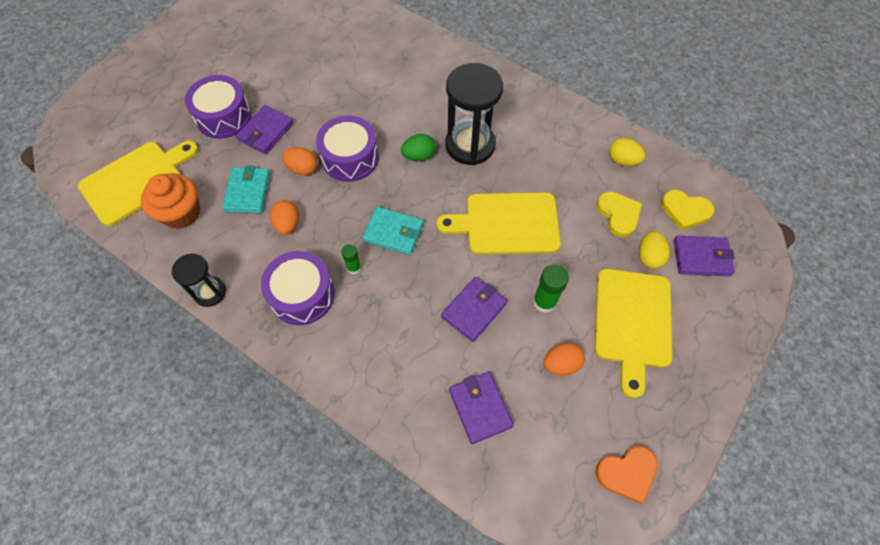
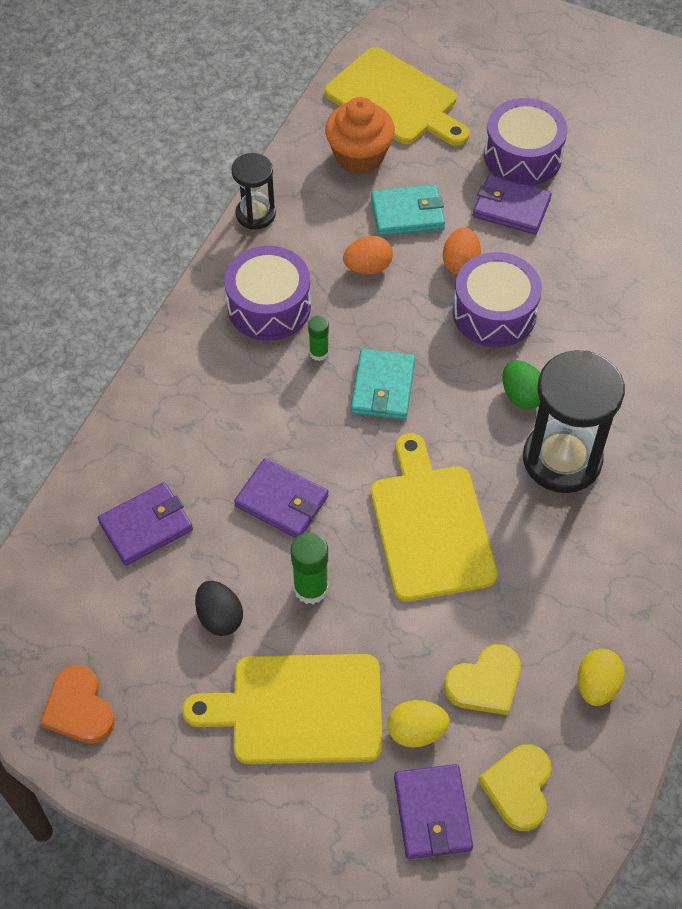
camera: 80 degrees right, 5 degrees down
(561, 364) = (220, 617): orange egg -> black egg

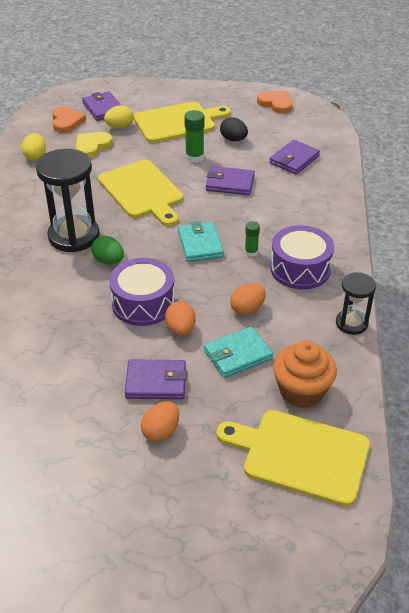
camera: 160 degrees right, 15 degrees down
(518, 788) = (66, 121): yellow heart -> orange heart
(522, 156) = (161, 431): purple drum -> orange egg

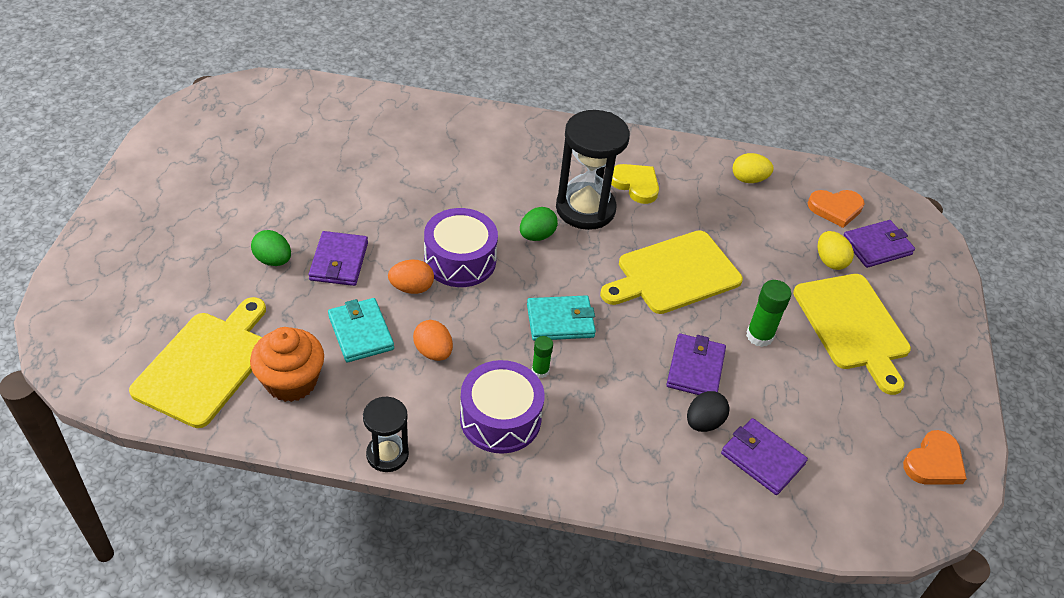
camera: 90 degrees right, 5 degrees up
(92, 146) = (777, 231): yellow heart -> yellow heart (635, 184)
(161, 431) = (273, 260): orange egg -> green egg
(233, 139) = (812, 388): black egg -> black egg (703, 422)

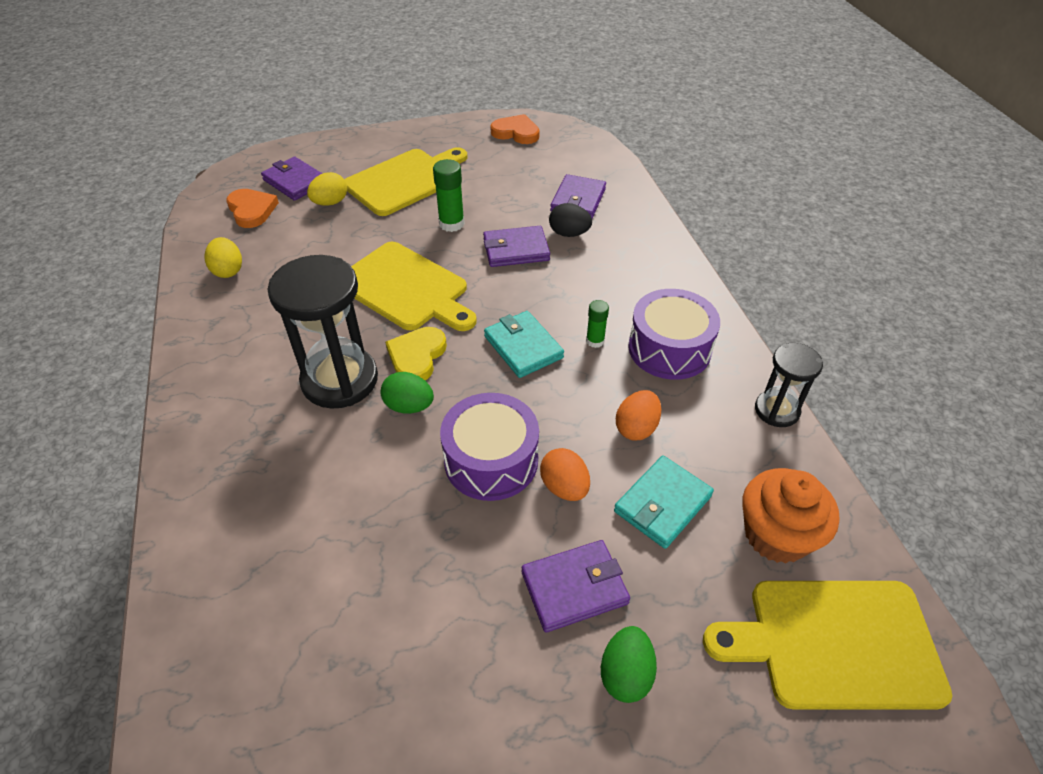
camera: 110 degrees left, 0 degrees up
(635, 184) = (276, 351): yellow heart -> yellow heart (417, 356)

